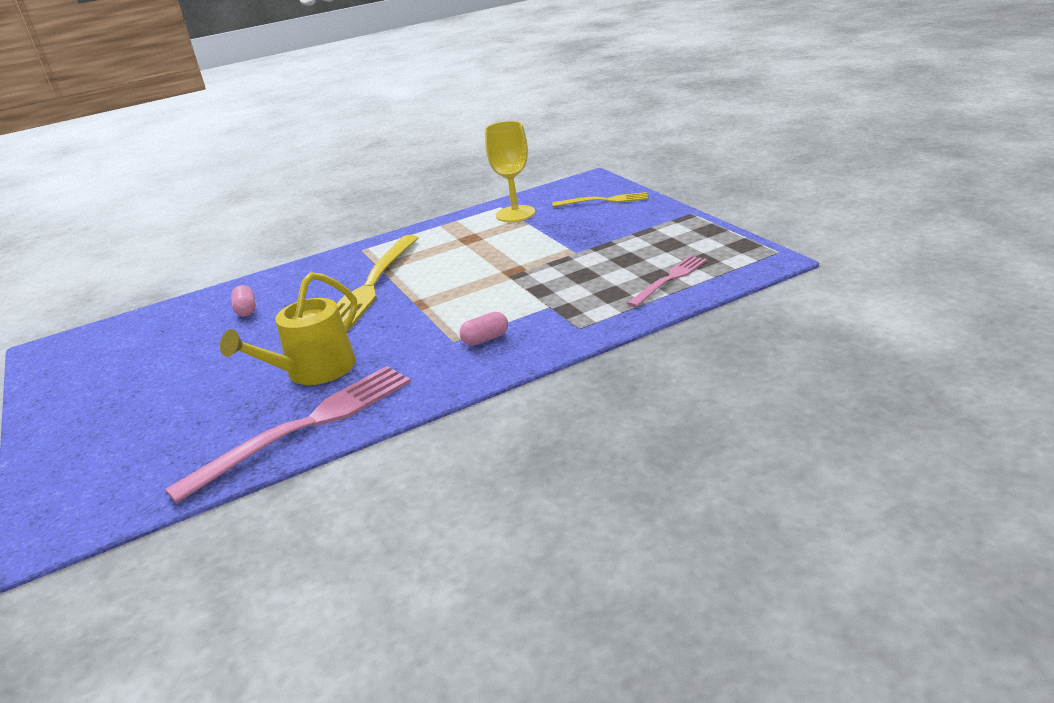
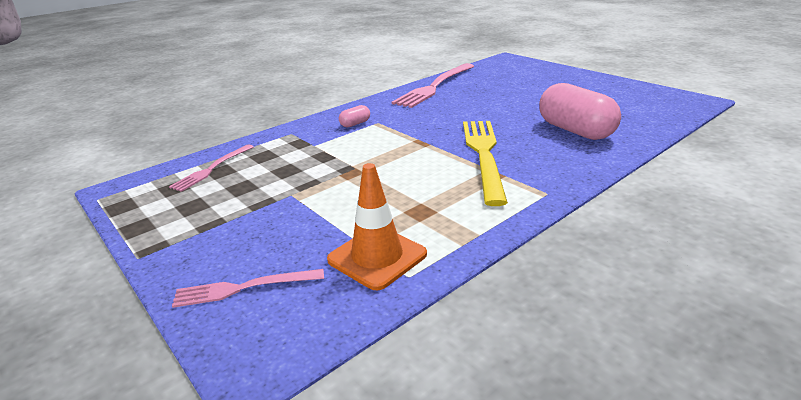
camera: 165 degrees right, 0 degrees up
(246, 310) = (575, 131): pink capsule -> pink capsule, size x2.29
(314, 371) = (459, 104): yellow watering can -> none
(515, 214) = (377, 257): yellow goblet -> orange traffic cone
(604, 201) = (244, 288): yellow fork -> pink fork

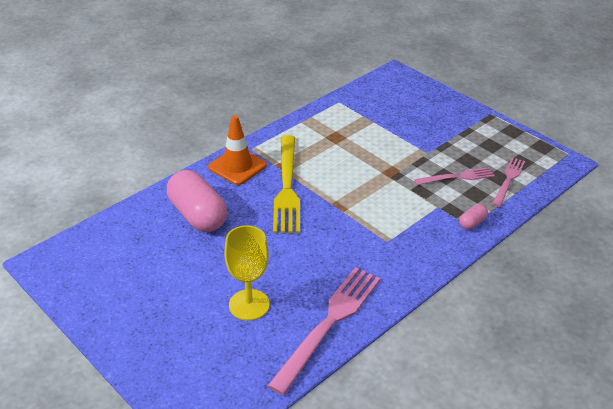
camera: 175 degrees right, 10 degrees up
(244, 288) = (419, 98): pink fork -> pink fork (457, 177)
(355, 124) = (410, 239): pink capsule -> pink capsule (472, 223)
(377, 257) = (357, 111): orange traffic cone -> orange traffic cone (237, 166)
(497, 90) = (249, 305): none -> yellow goblet

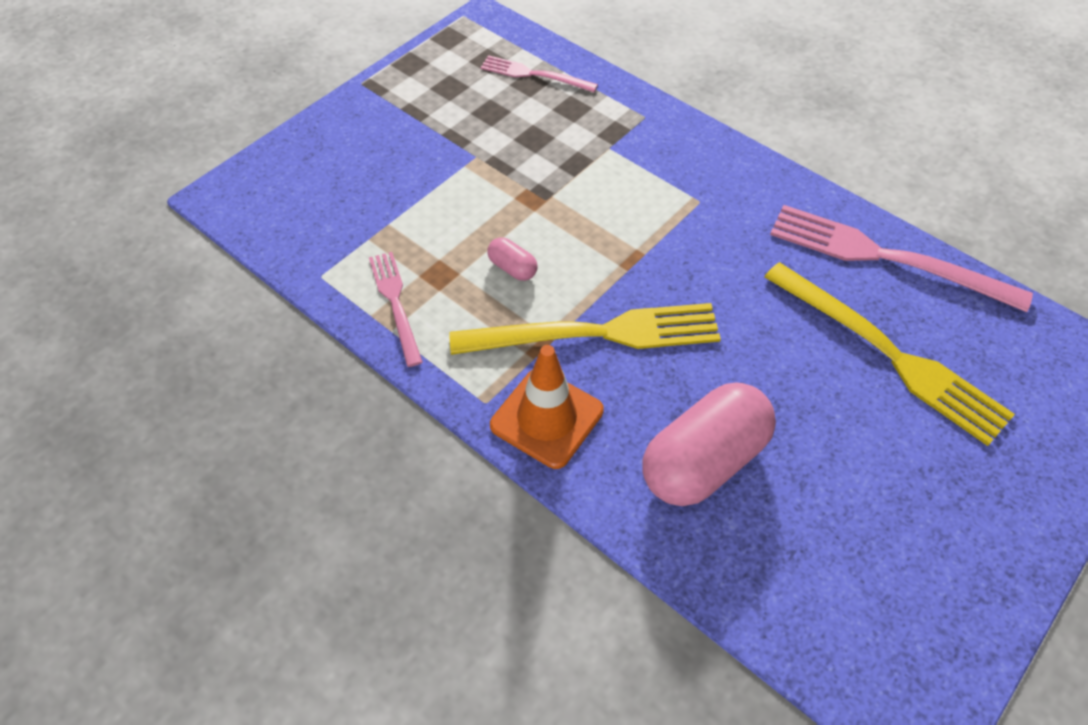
camera: 95 degrees left, 15 degrees up
(249, 305) = (888, 354): yellow goblet -> yellow fork
(457, 177) = (535, 125): pink fork -> pink fork (396, 304)
(472, 223) = (638, 114): pink capsule -> pink capsule (512, 268)

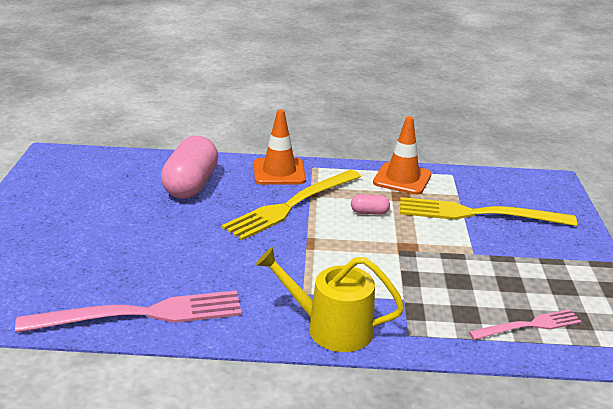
camera: 140 degrees right, 25 degrees down
(396, 304) = (402, 179): pink fork -> orange traffic cone
(707, 154) = (331, 328): none -> yellow watering can
(888, 354) = (113, 260): yellow fork -> yellow fork (479, 214)

